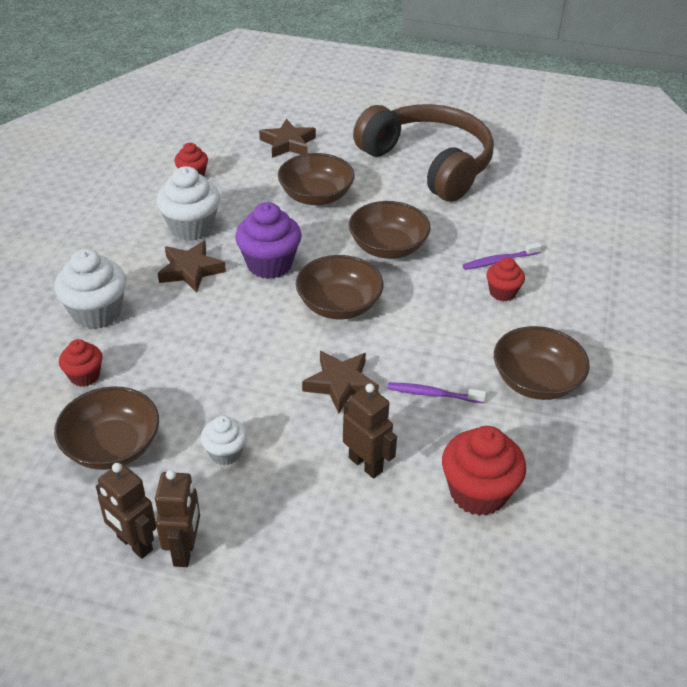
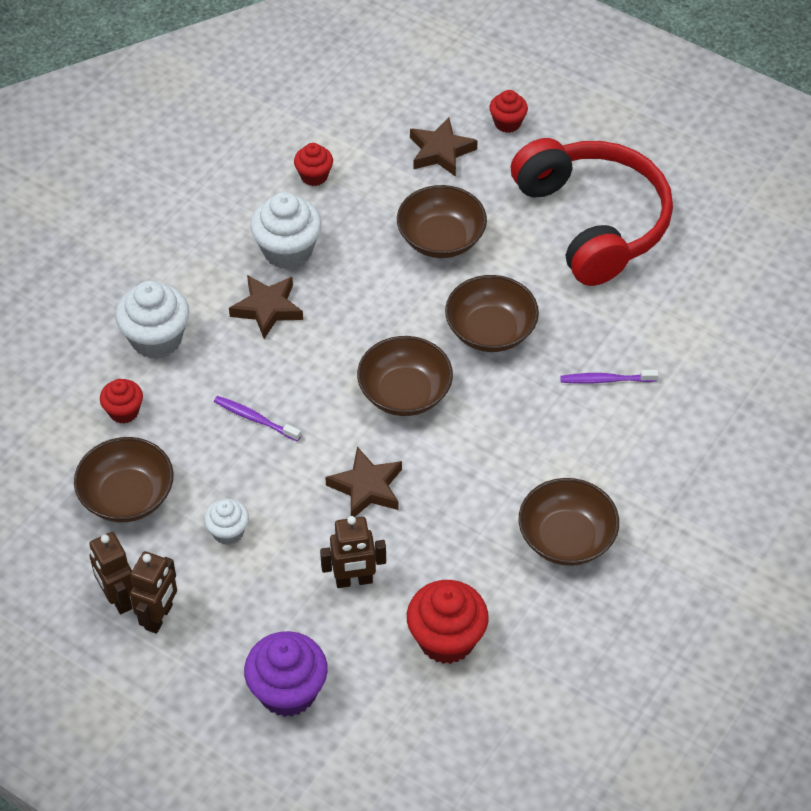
camera: 20 degrees right, 10 degrees up
(269, 264) = (352, 322): purple cupcake -> purple cupcake (288, 691)
(366, 464) = (354, 580): brown robot -> brown robot turned 105 degrees clockwise
(429, 164) = (594, 221): brown headphones -> red headphones
(433, 394) = (453, 524): purple toothbrush -> purple toothbrush (255, 419)
(502, 292) = (588, 422): red cupcake -> red cupcake (507, 123)

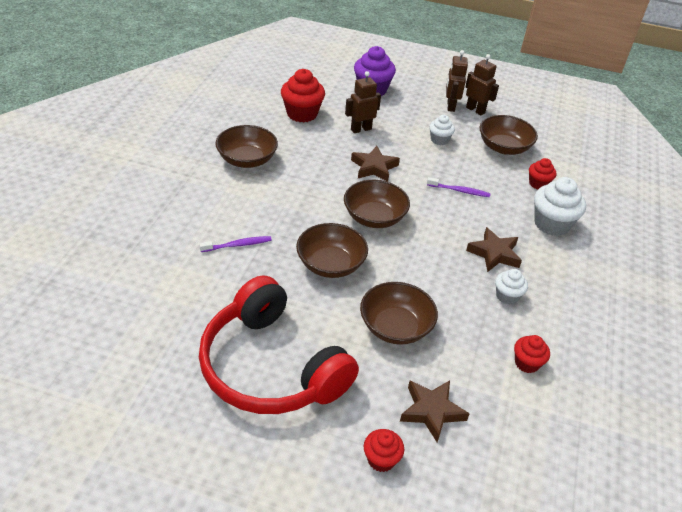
camera: 160 degrees right, 10 degrees down
(287, 250) = (507, 296): white cupcake -> white cupcake, size x0.57

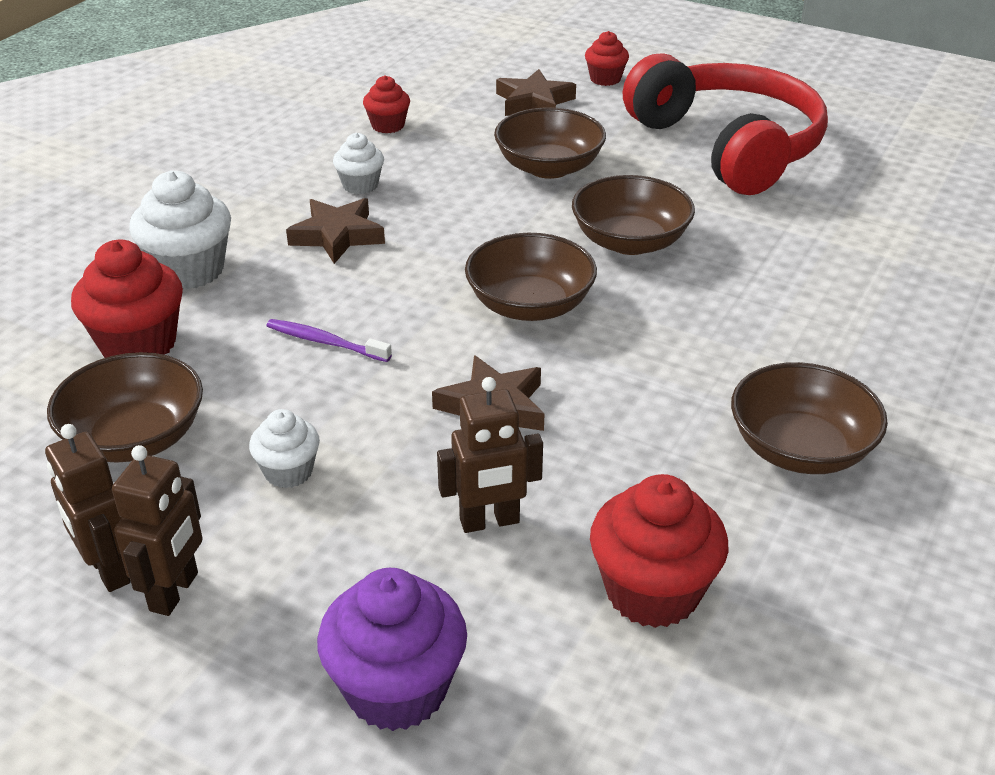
camera: 165 degrees left, 5 degrees down
(237, 245) = (794, 279): purple toothbrush -> none
(538, 184) = (138, 344): red cupcake -> red cupcake, size x1.74

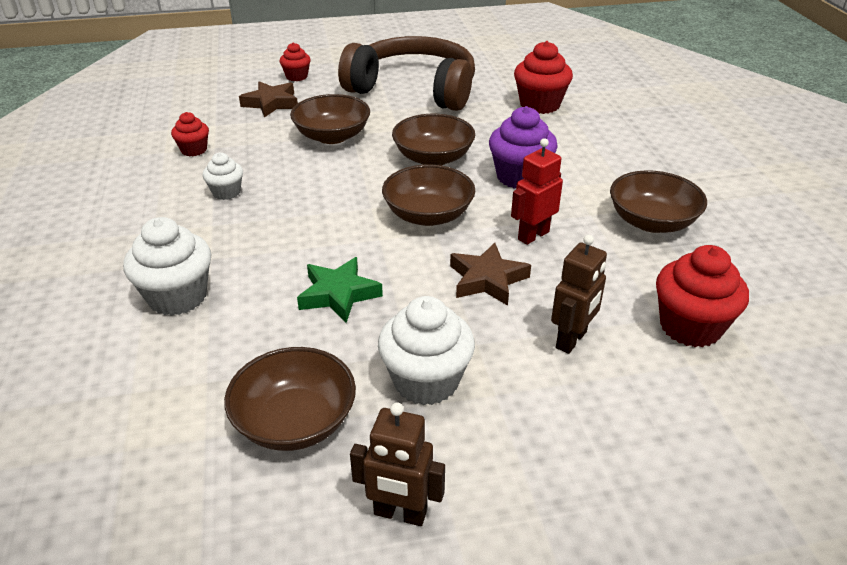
camera: 40 degrees left, 0 degrees up
(138, 344) = (208, 362): red cupcake -> red cupcake (540, 105)
(175, 592) = (461, 496): brown robot -> none
(288, 472) = (426, 381): white cupcake -> white cupcake, size x1.74
(325, 342) = (338, 294): purple toothbrush -> green star
(337, 236) = (254, 228): brown star -> none
(396, 689) = (655, 458): purple cupcake -> purple cupcake (519, 177)
(617, 387) = (533, 235): none -> red robot
(728, 146) = (414, 89): red headphones -> brown headphones

